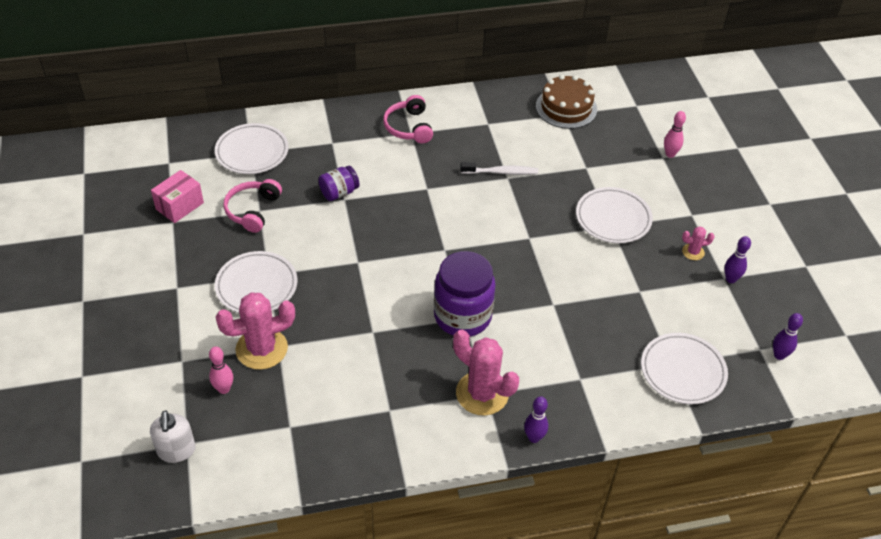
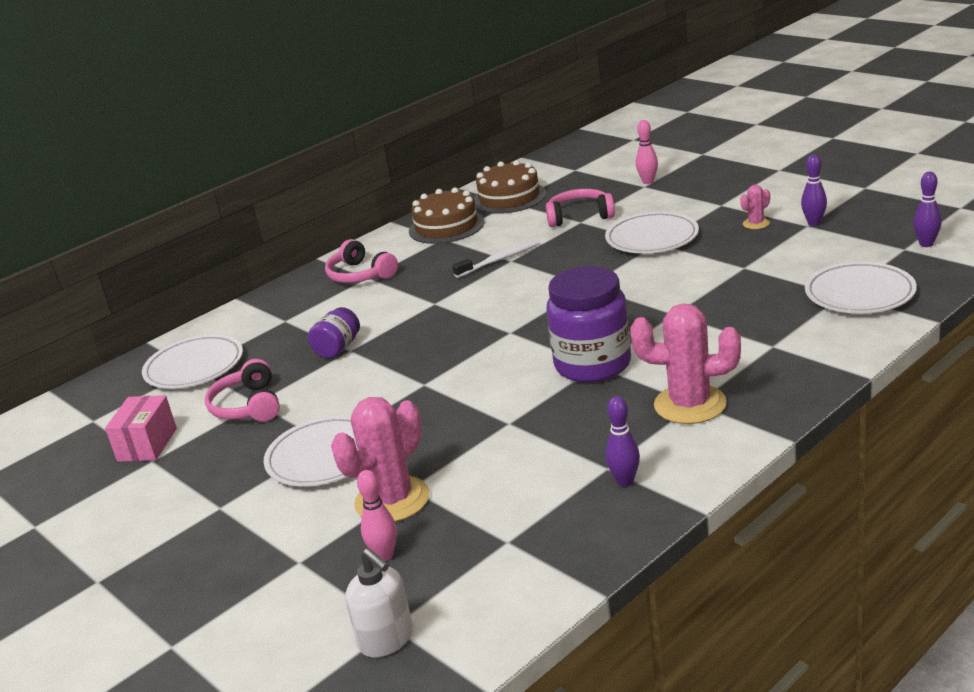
camera: 25 degrees left, 20 degrees down
(500, 112) = (446, 226): none -> brown cake
(534, 438) = (788, 406): purple bowling pin -> purple bowling pin (625, 481)
(590, 161) = (579, 216): none -> pink headphones

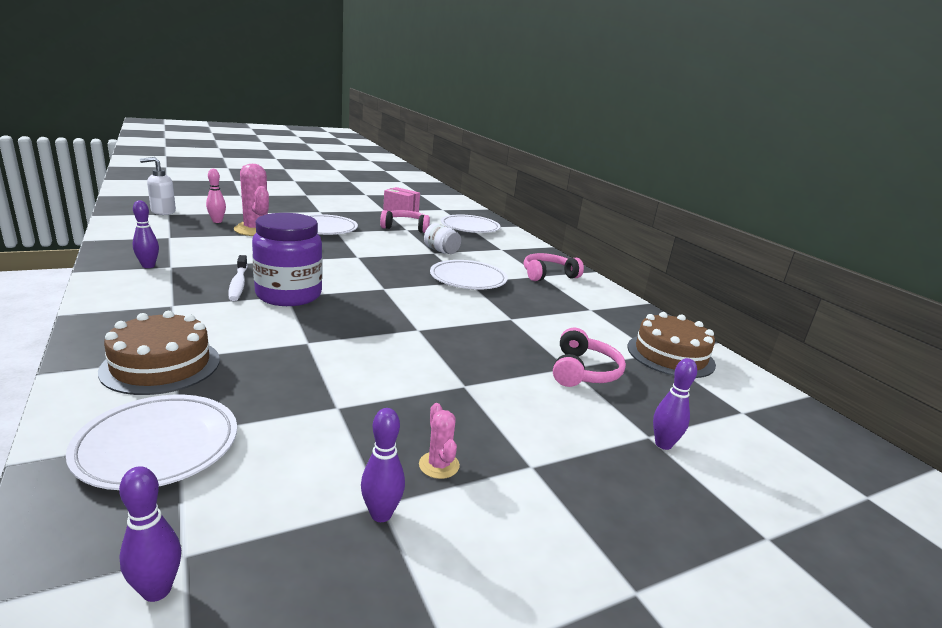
camera: 100 degrees right, 5 degrees down
(338, 348) = (441, 251): purple jar -> white jar
(446, 226) = (617, 316): brown cake -> brown cake (161, 365)
(499, 260) = (517, 315): white toothbrush -> white toothbrush (238, 284)
(648, 182) = (663, 444): pink bowling pin -> purple bowling pin
(652, 238) = (481, 387): white plate -> white plate (468, 279)
(690, 405) = (174, 303): pink cactus -> none

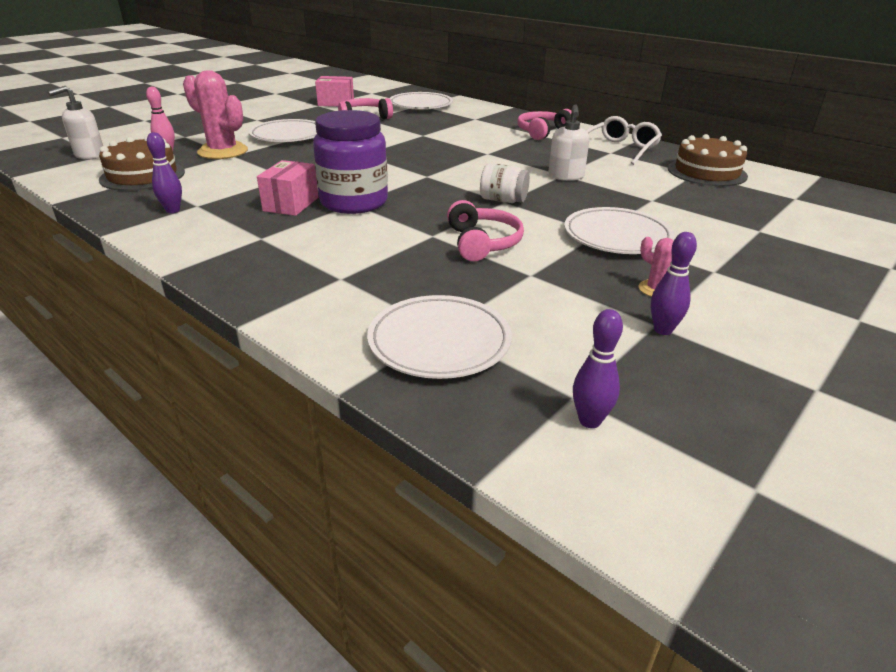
camera: 20 degrees left, 10 degrees up
(161, 365) = (338, 287): brown cake -> brown cake (142, 176)
(238, 284) = (291, 204): white toothbrush -> pink box
(441, 251) = (427, 132): white jar -> white jar (503, 200)
(468, 279) = (484, 151): white plate -> white plate (617, 236)
(511, 321) = (566, 176): none -> white soap dispenser
(583, 371) = (665, 199): pink headphones -> pink headphones (482, 243)
(606, 309) = (621, 149): none -> white glasses
(663, 444) = (774, 233): purple bowling pin -> none

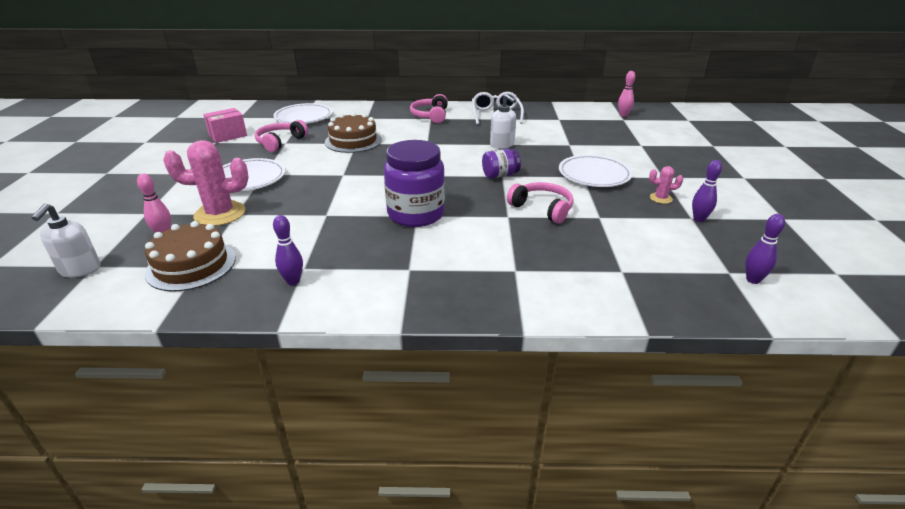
camera: 40 degrees left, 0 degrees up
(291, 204) = (375, 234): pink box -> none
(439, 342) = (634, 278): white plate -> none
(503, 200) = (500, 175): white jar -> purple jar
(707, 172) = (563, 116): brown cake -> brown cake (353, 141)
(805, 194) = (623, 115): none -> pink bowling pin

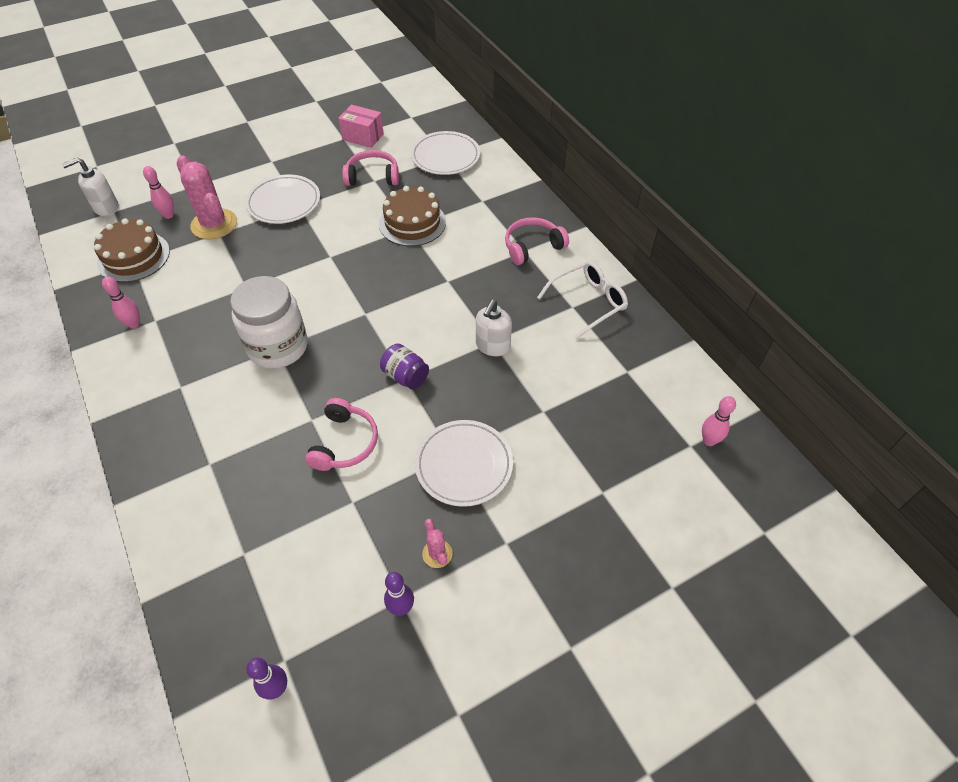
camera: 60 degrees right, 20 degrees up
(293, 281) = (134, 324): purple bowling pin -> pink bowling pin
(416, 214) = (278, 347): purple jar -> white jar

